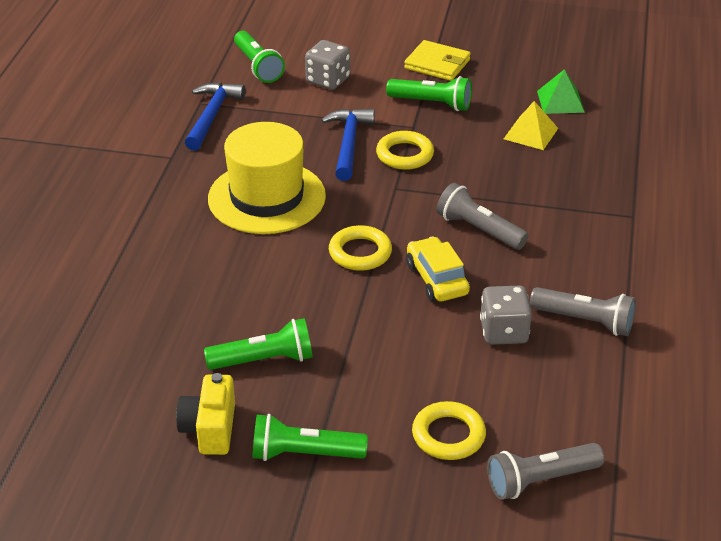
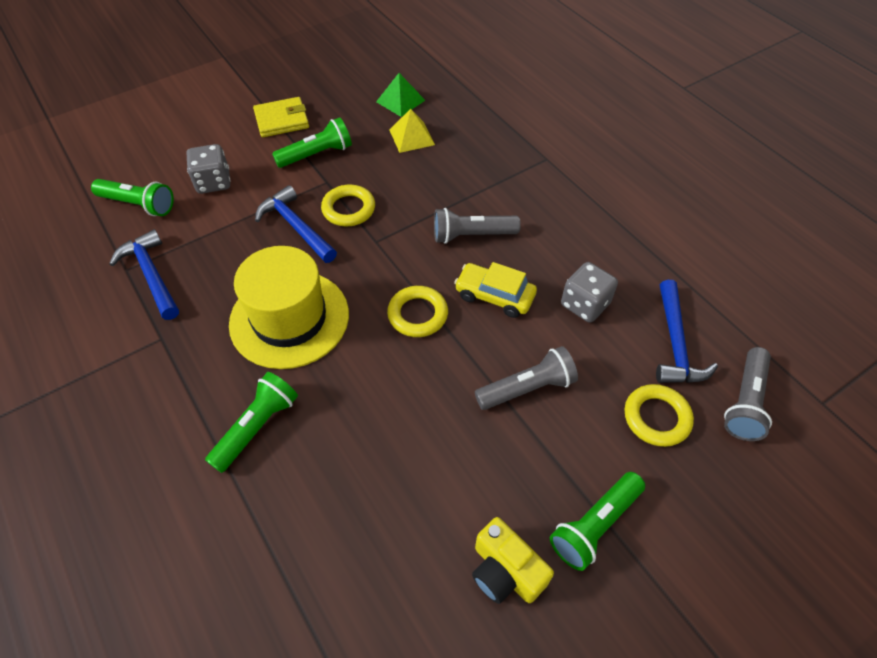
camera: 45 degrees left, 15 degrees up
(264, 360) = (466, 468): green flashlight -> green flashlight (257, 427)
(542, 406) = (675, 343): none -> blue hammer
(585, 321) = (617, 257): grey flashlight -> grey flashlight (527, 388)

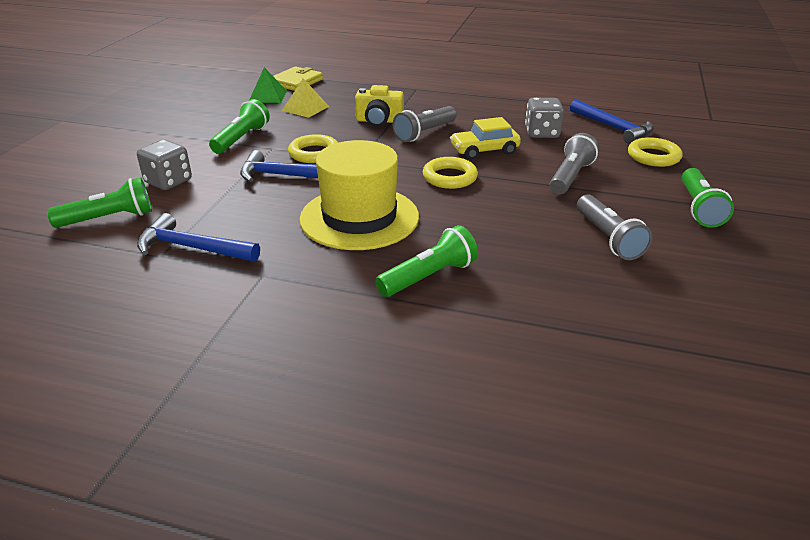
camera: 40 degrees left, 20 degrees down
(257, 427) = (429, 277): green flashlight -> green flashlight turned 60 degrees clockwise
(282, 120) = (179, 133): yellow wallet -> yellow wallet (296, 82)
(505, 571) = (692, 249): yellow camera -> yellow camera (379, 121)
(745, 402) = (680, 133): grey flashlight -> grey flashlight (608, 238)

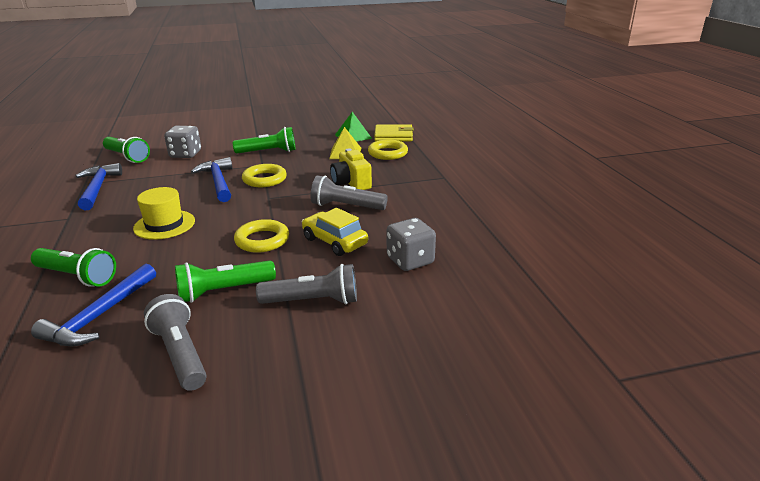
camera: 60 degrees right, 5 degrees down
(359, 218) = (164, 225): yellow hat -> yellow hat, size x0.58
(608, 238) = (180, 354): grey flashlight -> grey flashlight turned 105 degrees clockwise
(613, 128) = (479, 301): blue hammer -> blue hammer (100, 316)
(653, 156) = (421, 348): yellow ring -> yellow ring (388, 153)
(699, 208) = (294, 412): green flashlight -> green flashlight (224, 291)

